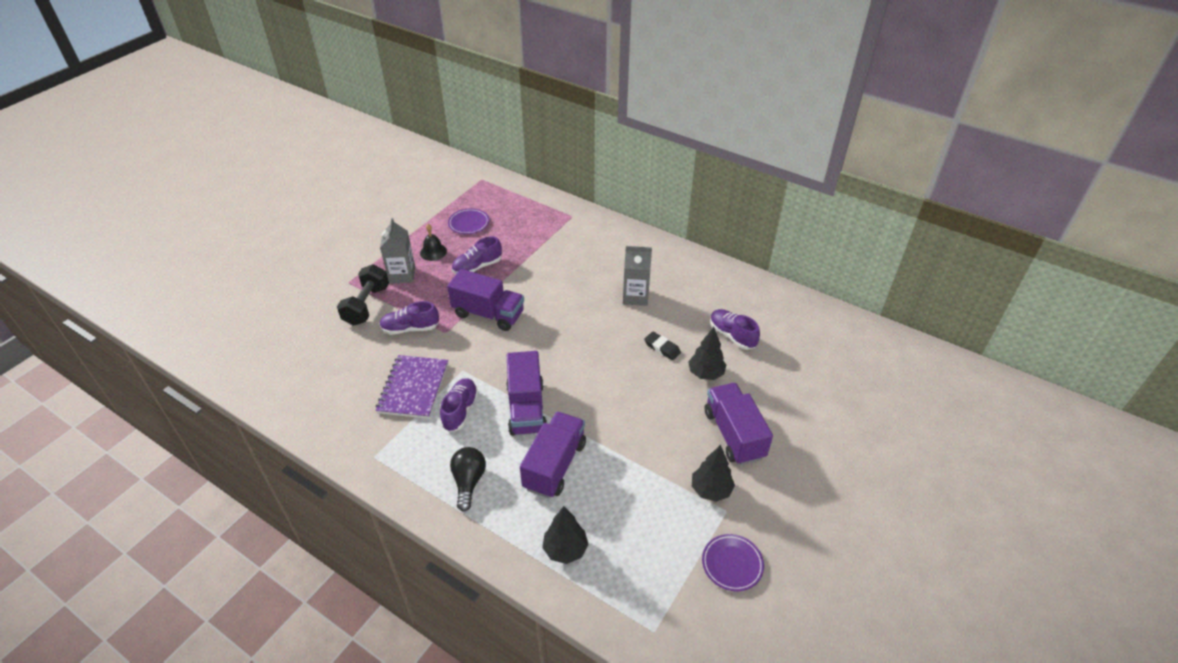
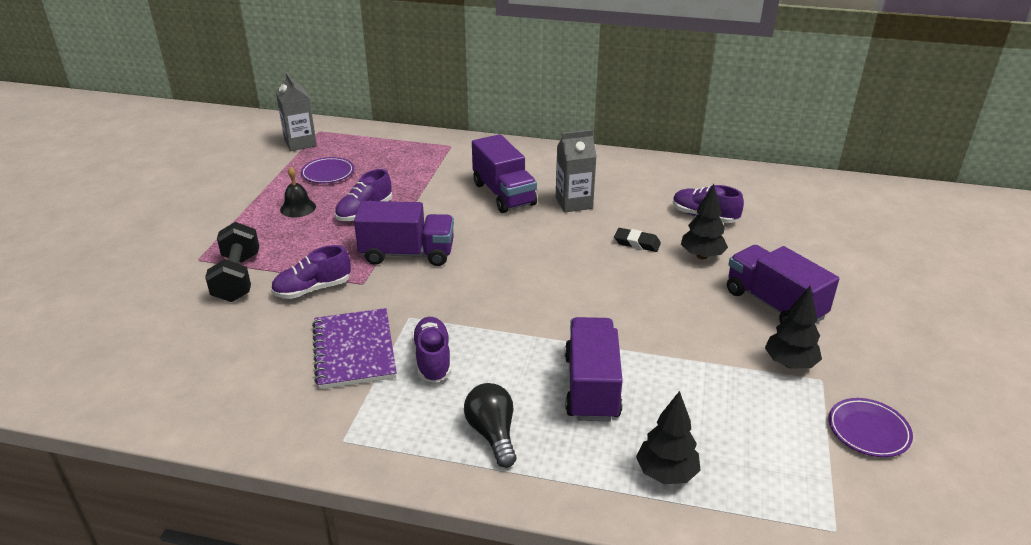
camera: 20 degrees left, 10 degrees down
(402, 275) = (269, 238): grey carton -> grey carton (300, 143)
(526, 408) = (517, 337): purple truck -> purple truck (503, 194)

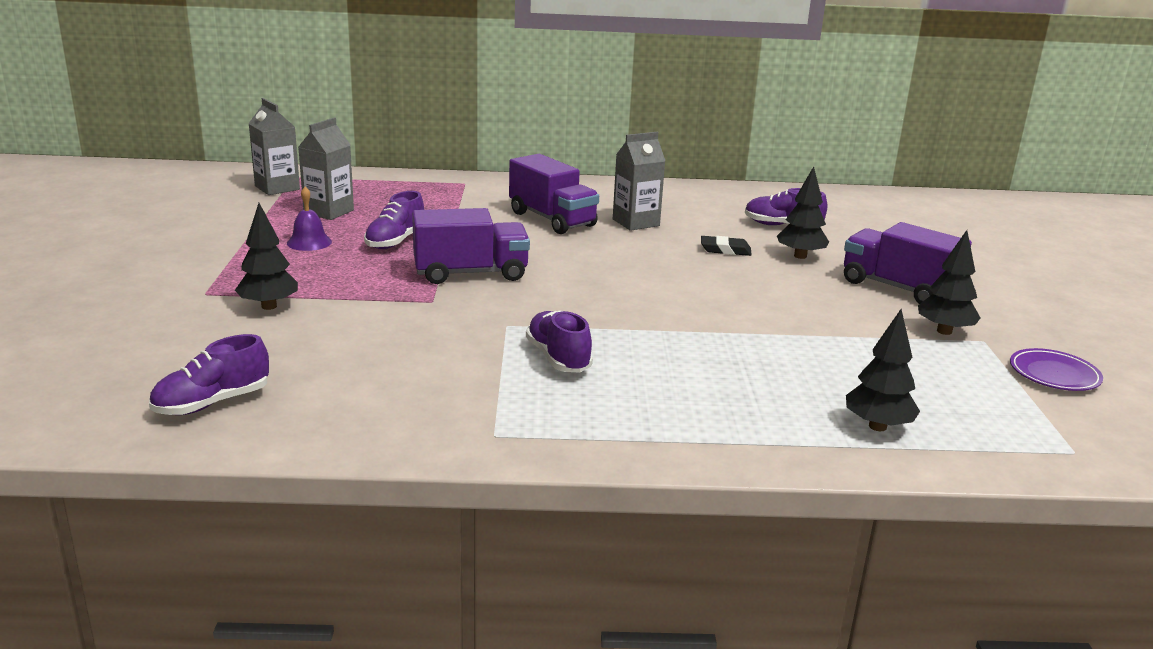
camera: 15 degrees left, 10 degrees down
(237, 278) = (269, 306): black dumbbell -> black tree
(298, 208) = (309, 242): black bell -> purple bell
(313, 289) = (373, 310): purple shoe -> purple shoe (212, 403)
(328, 173) = (328, 212): purple plate -> grey carton
(354, 350) = (458, 358): purple notebook -> none
(492, 434) = (668, 413): black light bulb -> none
(591, 387) = (752, 366): purple truck -> none

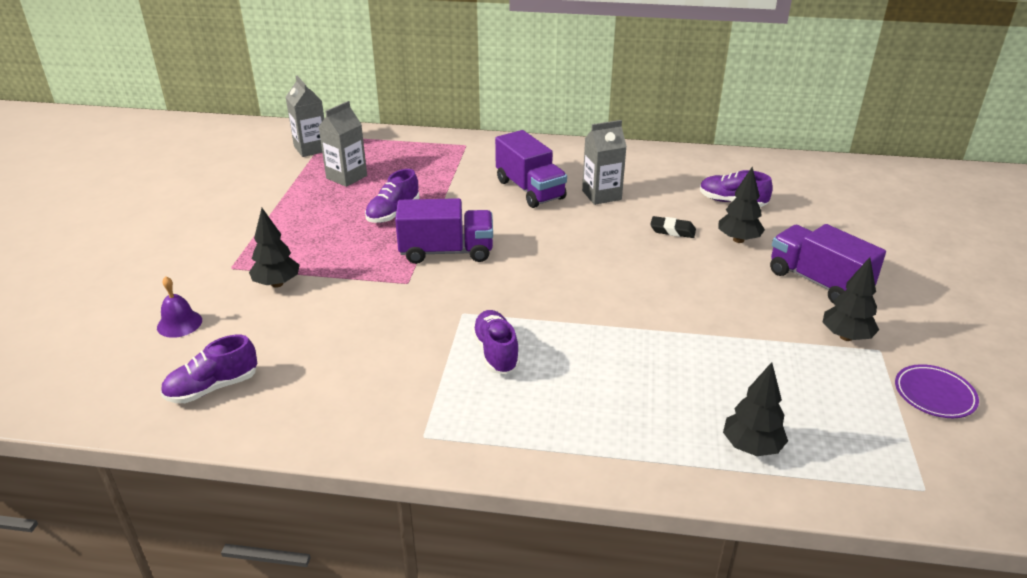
camera: 10 degrees right, 10 degrees up
(309, 242) = (323, 212): purple bell -> purple bell (179, 323)

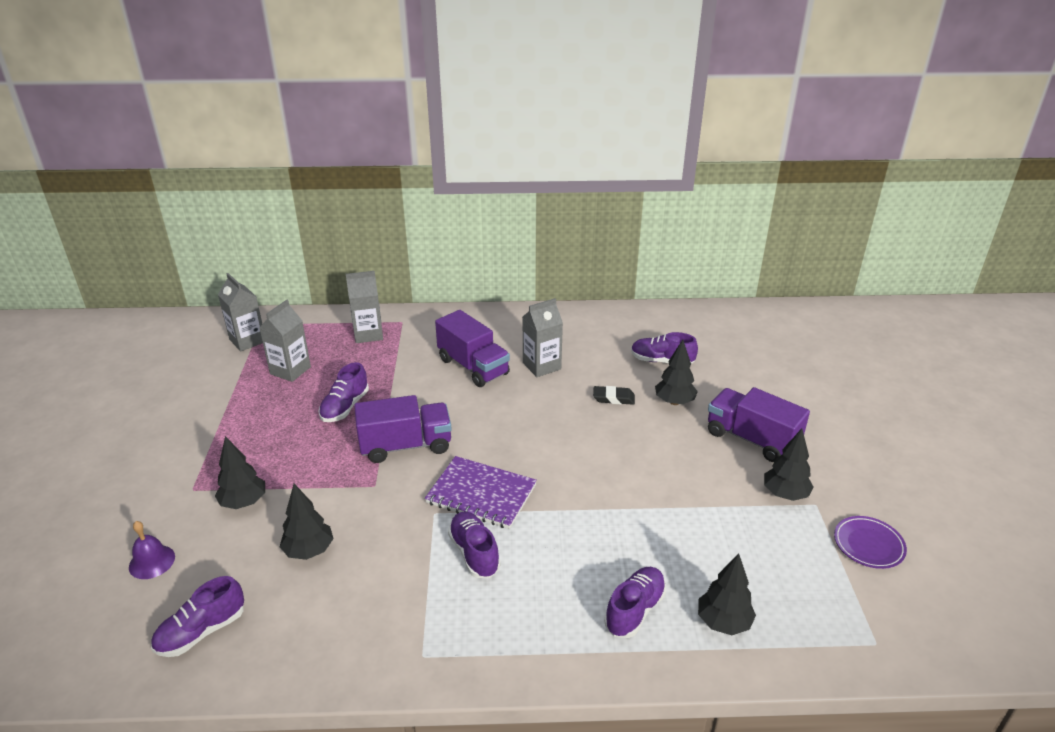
camera: 10 degrees left, 0 degrees up
(331, 332) = (309, 551): none -> black tree
(430, 153) = (368, 334): none -> grey carton
(514, 302) = (481, 494): none -> purple notebook
(655, 424) = (634, 610): none -> purple shoe

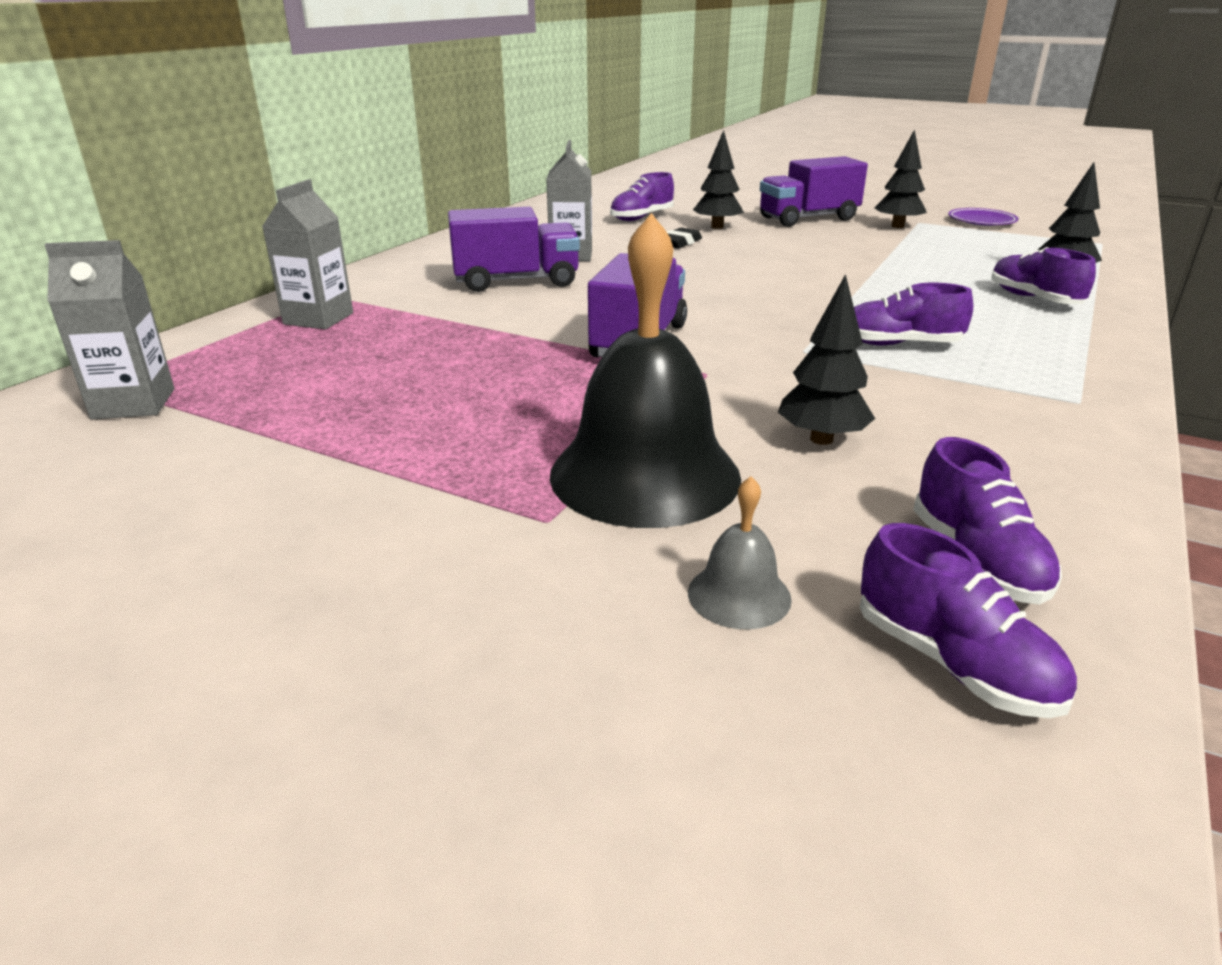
camera: 60 degrees left, 5 degrees down
(152, 561) = (739, 595): purple bell -> grey bell
(244, 502) = (645, 474): black tree -> black bell
(290, 370) = (309, 383): grey carton -> none
(345, 407) = (486, 362): purple shoe -> purple shoe (953, 663)
(481, 494) = (789, 322): purple notebook -> none

